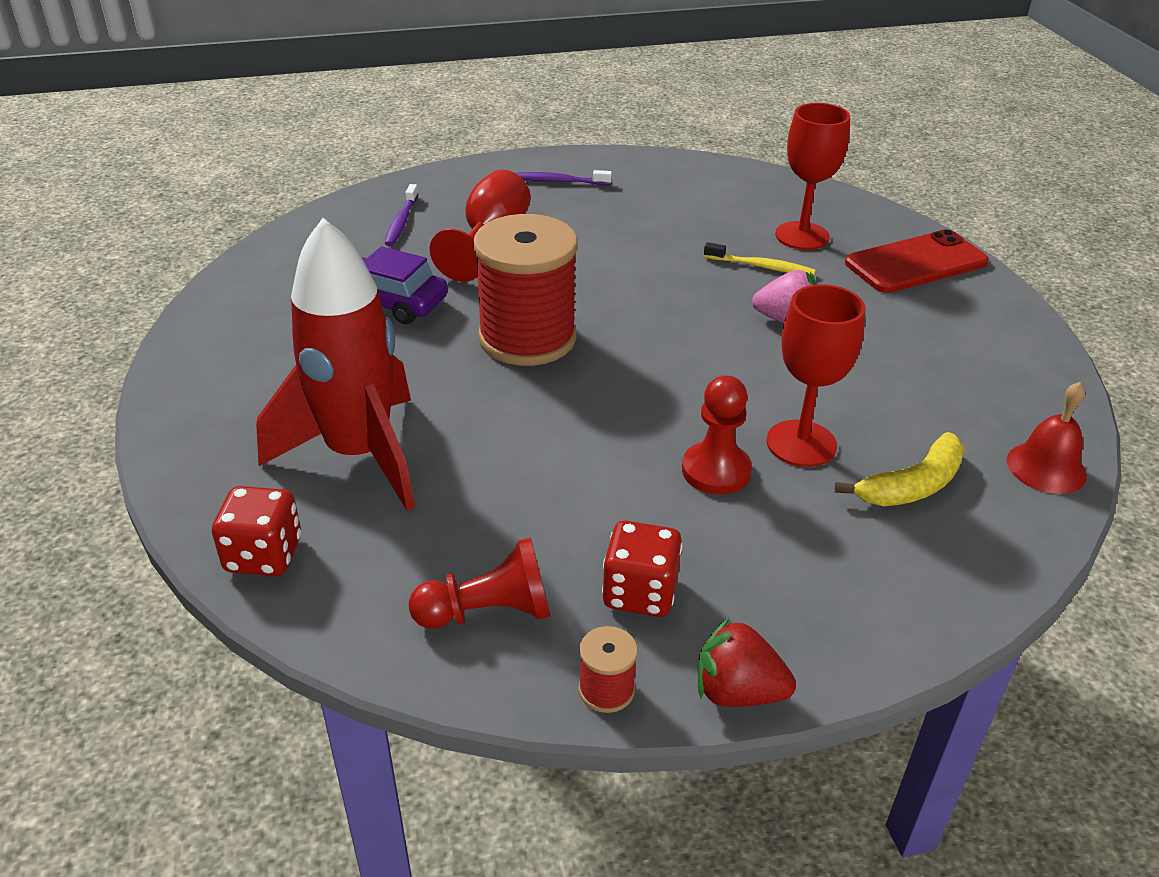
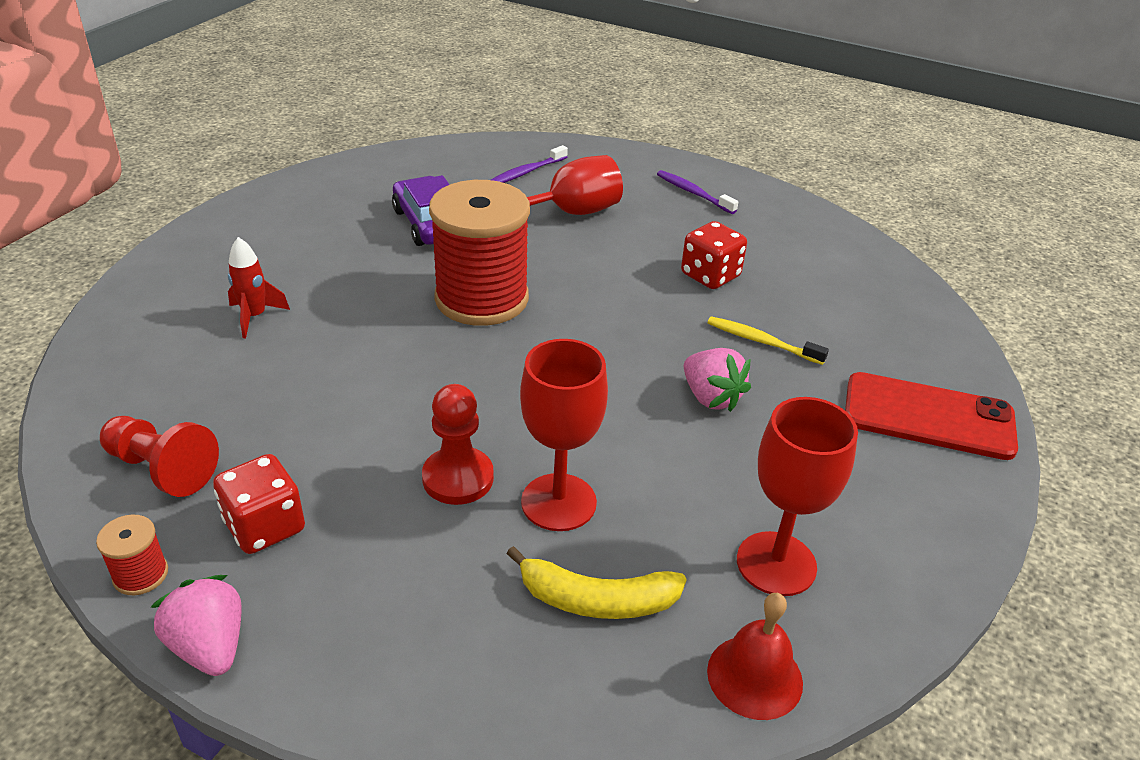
camera: 40 degrees right, 0 degrees up
(264, 555) = (112, 346): red dice -> red dice (710, 276)
(359, 455) = (255, 317): red rocket -> red rocket, size x0.41
(737, 692) = (209, 646): red strawberry -> pink strawberry
(761, 266) = (762, 342): yellow toothbrush -> yellow toothbrush turned 150 degrees clockwise
(802, 236) = (845, 335): red goblet -> red goblet (776, 563)

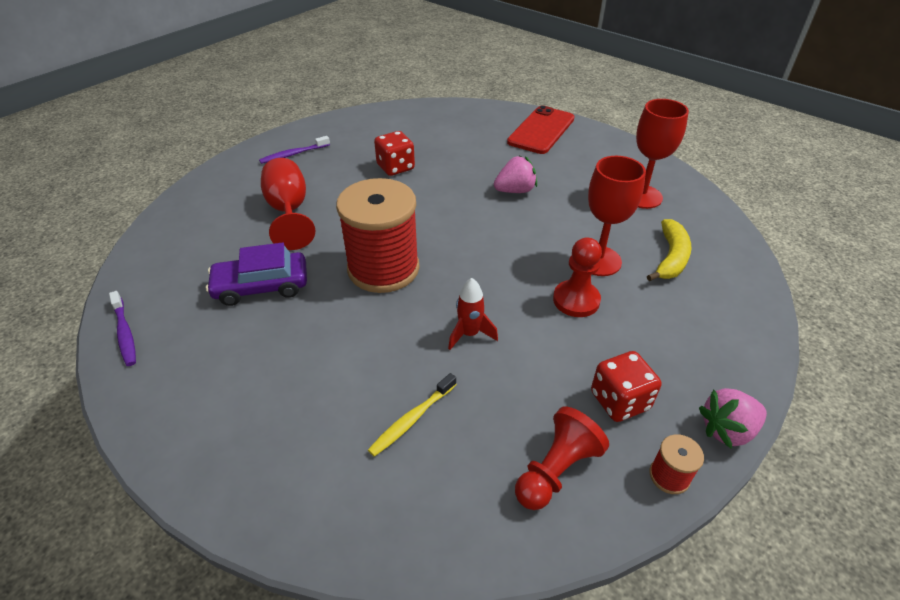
camera: 75 degrees left, 5 degrees up
(255, 317) = (359, 410): red rocket -> red rocket (469, 334)
(527, 172) = (211, 223): purple toothbrush -> purple toothbrush (125, 333)
(754, 676) = (711, 217): red bell -> none
(762, 342) = (468, 163): yellow toothbrush -> yellow toothbrush (412, 419)

